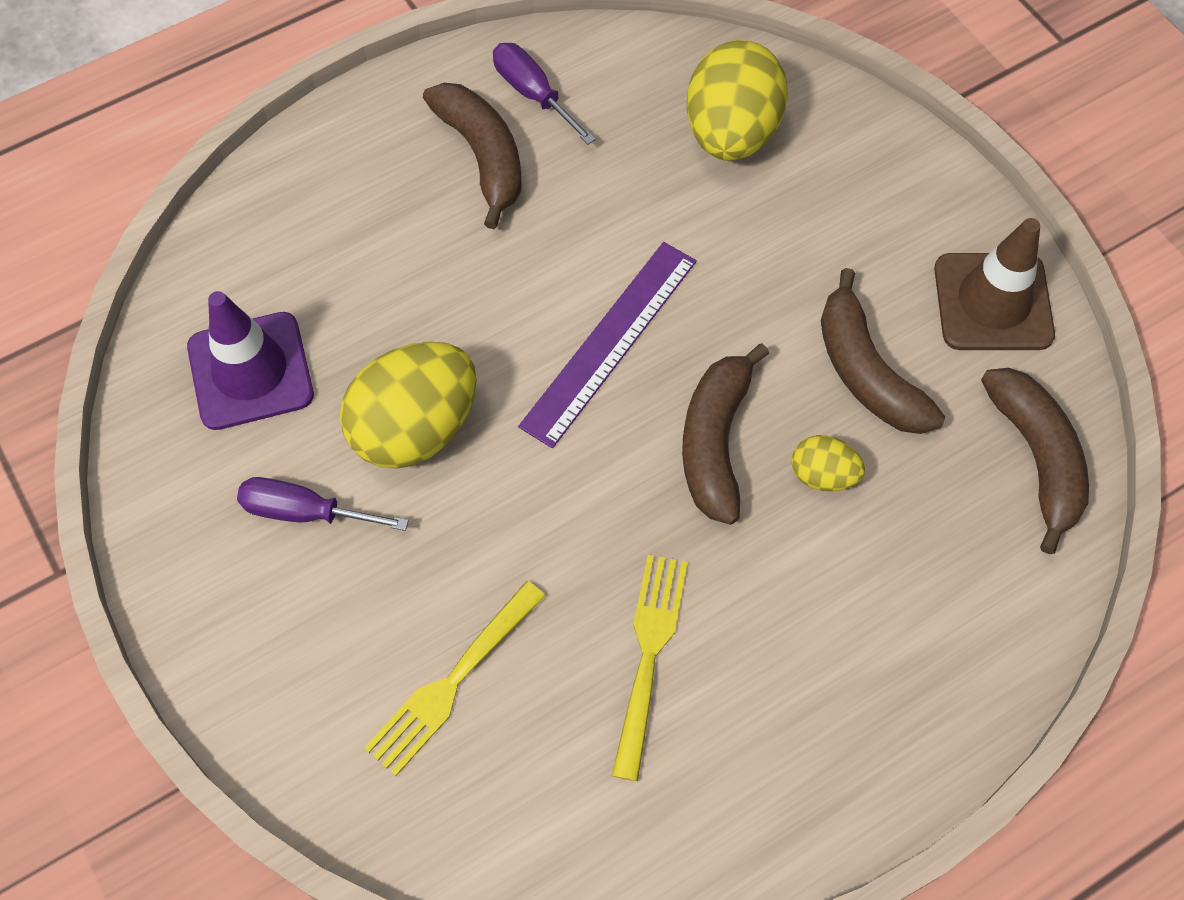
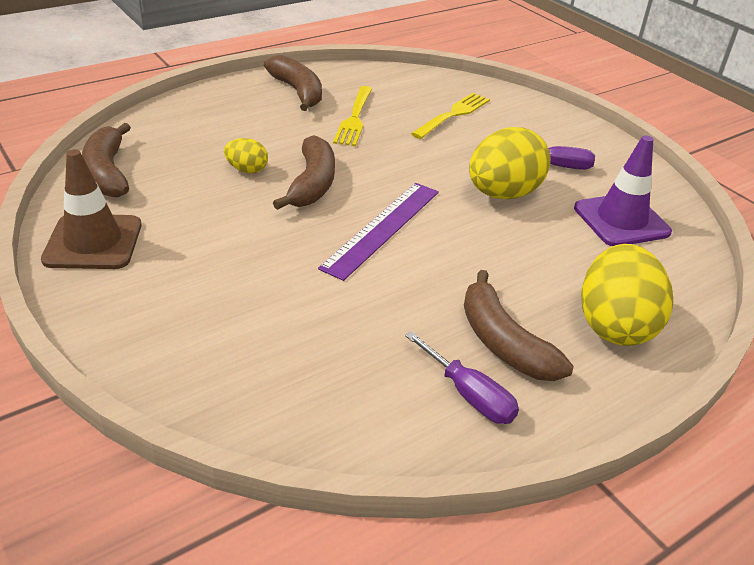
camera: 175 degrees right, 25 degrees down
(731, 133) = (277, 358): yellow egg -> yellow egg (614, 325)
(866, 371) = (203, 210): brown banana -> brown banana (298, 92)

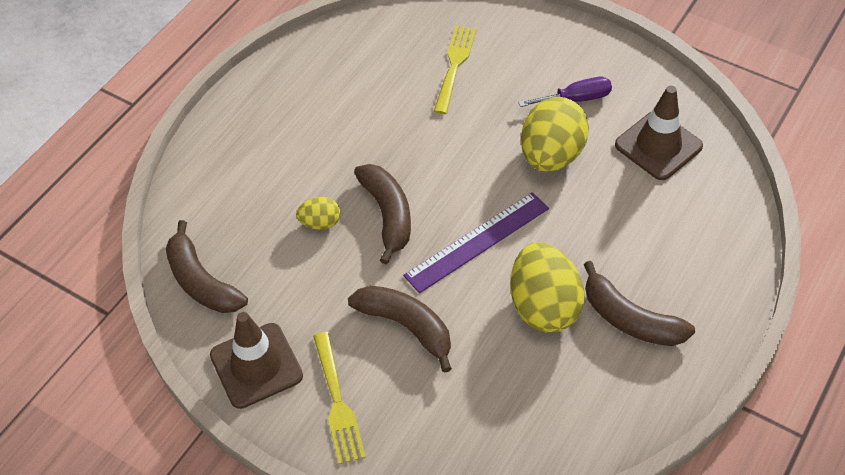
camera: 20 degrees left, 15 degrees up
(298, 92) = (293, 94): brown banana -> brown banana (406, 326)
(354, 118) = (369, 110): yellow fork -> yellow fork (337, 401)
(382, 228) = (477, 242): purple ruler -> purple ruler turned 45 degrees clockwise
(469, 395) = (630, 378): purple screwdriver -> none
(614, 325) = (699, 265): yellow egg -> yellow egg (543, 306)
(621, 220) = (658, 146): purple traffic cone -> brown traffic cone

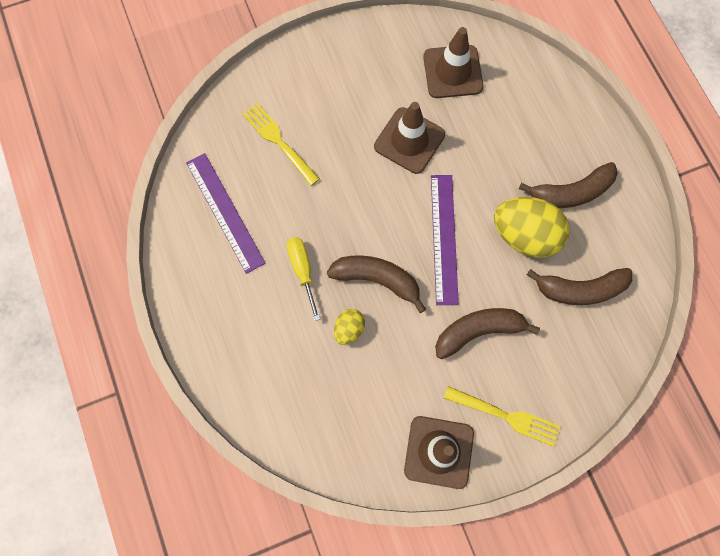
camera: 55 degrees left, 20 degrees up
(201, 281) = (338, 445): brown banana -> brown banana (580, 289)
(347, 156) = (302, 271): none -> yellow screwdriver
(353, 71) = (225, 212): none -> purple ruler
(551, 156) = (409, 141): yellow egg -> brown traffic cone
(575, 99) = (374, 89): purple screwdriver -> none

